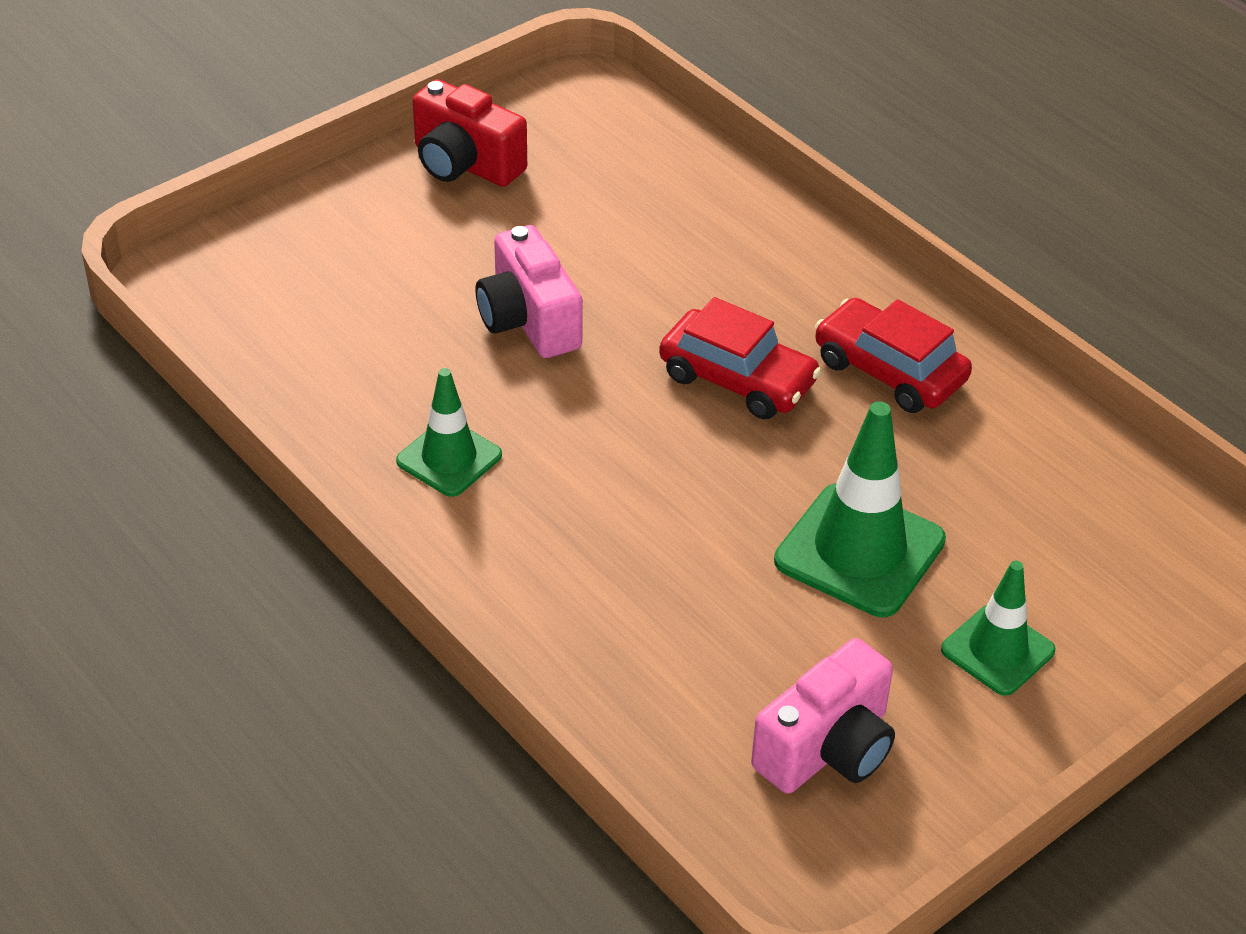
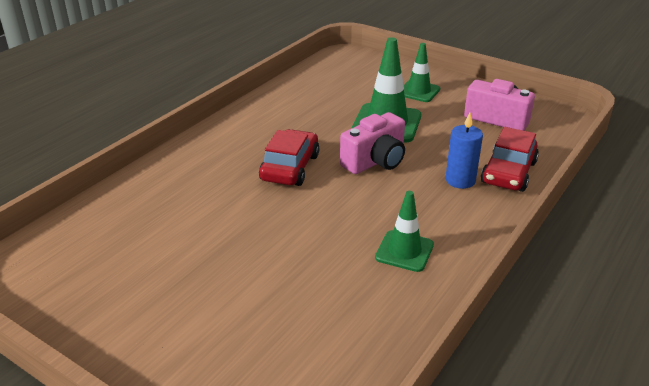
camera: 105 degrees left, 10 degrees down
(465, 164) = (103, 313): red camera -> none
(528, 320) = (270, 246): pink camera -> pink camera (375, 161)
(610, 593) = (460, 180): none -> blue candle
(889, 371) = (264, 128): red car -> red car (508, 172)

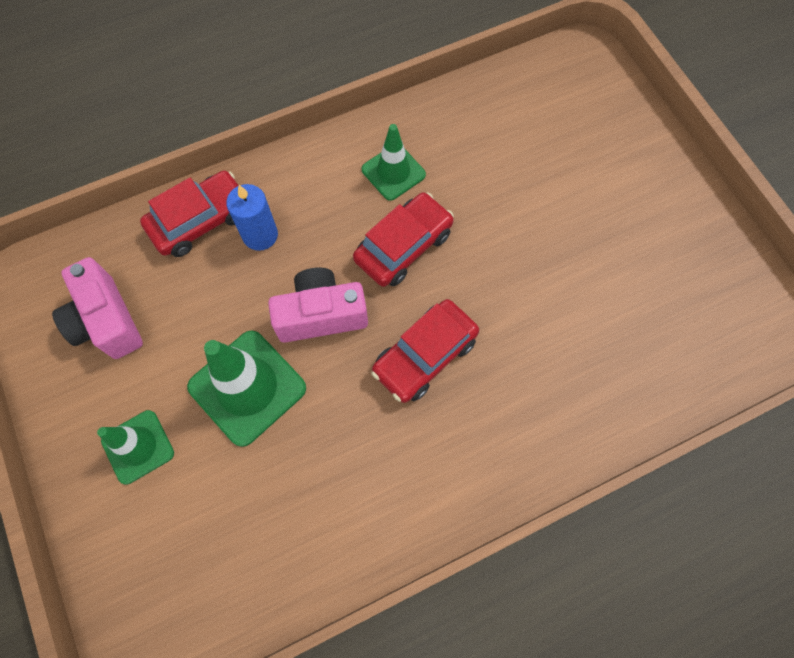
camera: 150 degrees left, 35 degrees up
(352, 211) = (403, 246): none -> red car

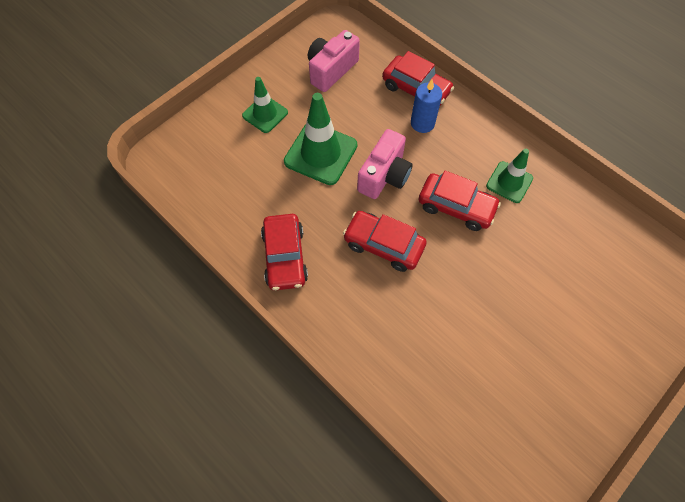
camera: 70 degrees right, 5 degrees down
(321, 315) = (384, 176): pink camera -> pink camera turned 60 degrees clockwise
(394, 494) = (285, 257): none -> red car

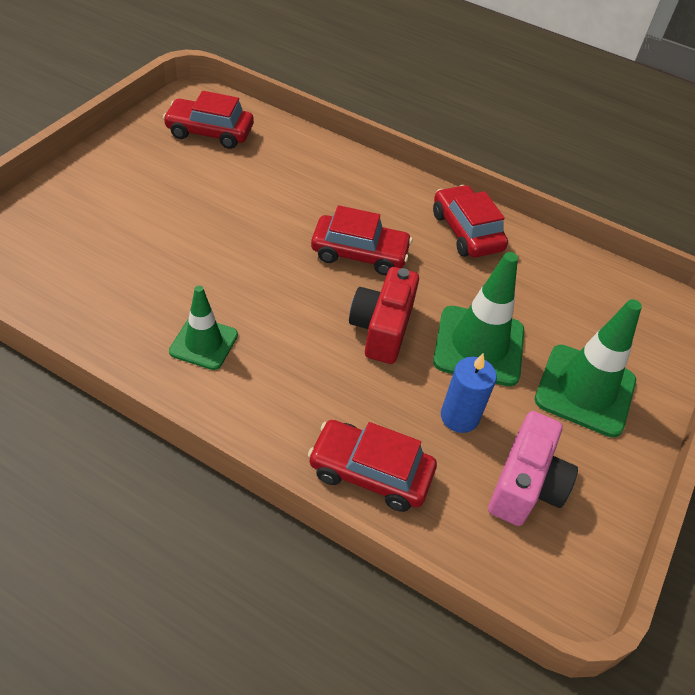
camera: 160 degrees right, 15 degrees down
(265, 114) = (585, 390): green traffic cone -> green traffic cone, size x1.62
(384, 176) = (382, 329): pink camera -> red camera
(422, 123) = (346, 412): blue candle -> blue candle (459, 417)
(456, 207) = (277, 303): red car -> red car (210, 132)

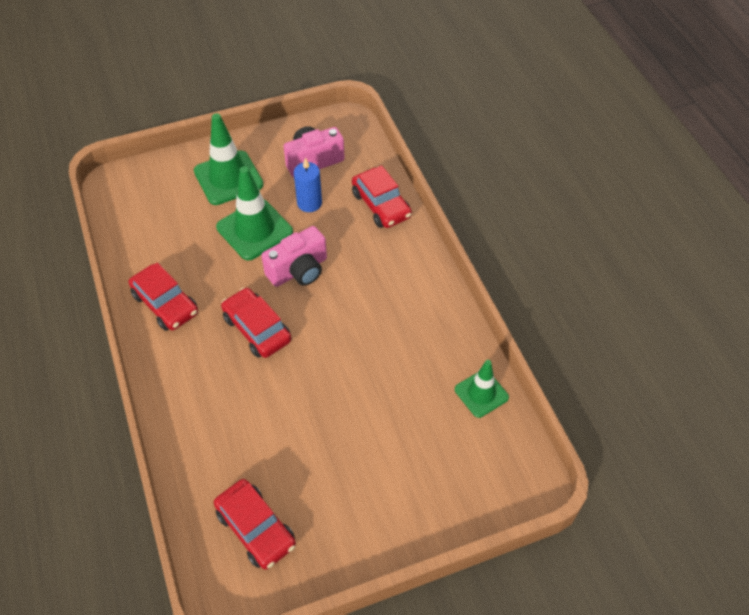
camera: 135 degrees left, 5 degrees up
(204, 343) = (412, 321): green traffic cone -> green traffic cone (481, 393)
(382, 329) = (298, 270): red camera -> pink camera
(466, 231) = (165, 304): red car -> red car turned 60 degrees counterclockwise

